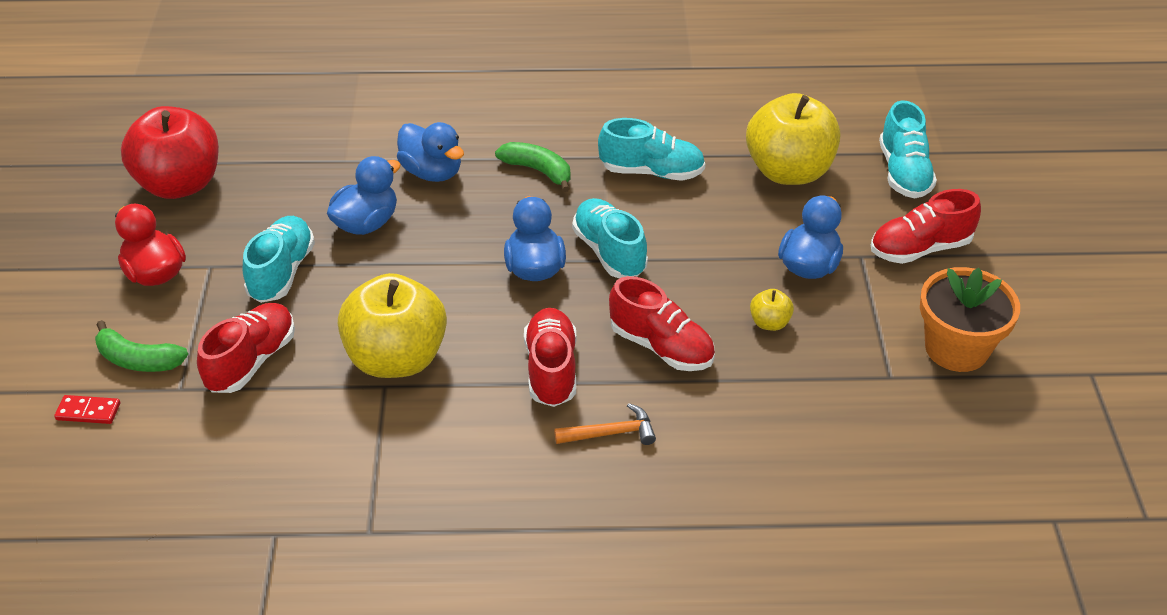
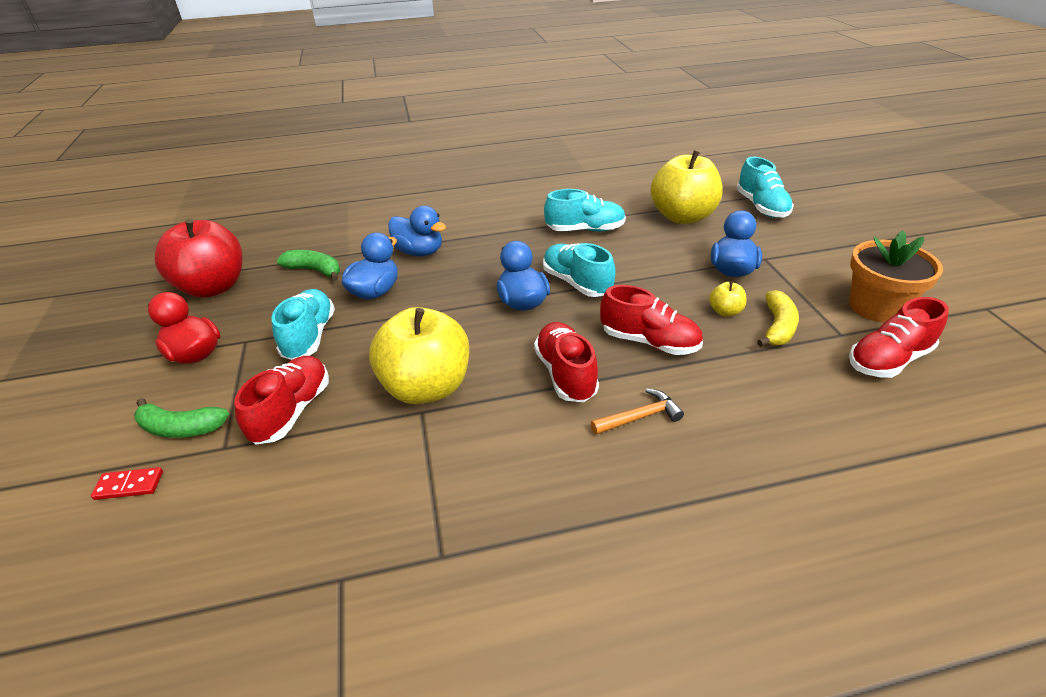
camera: 10 degrees left, 5 degrees down
(538, 171) = (500, 240): green banana -> green banana (314, 270)
(820, 354) = (777, 327): none -> yellow banana
(920, 248) = (803, 248): red shoe -> red shoe (888, 360)

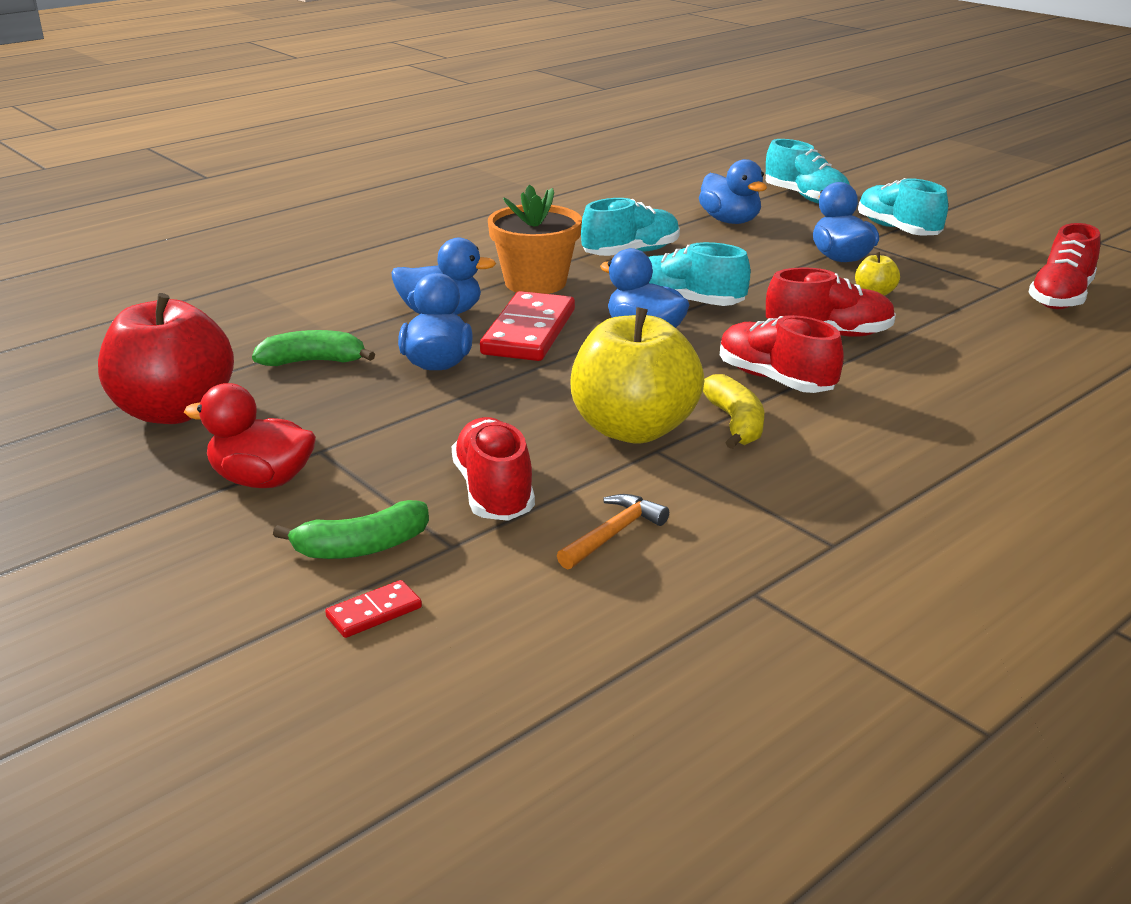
camera: 30 degrees left, 10 degrees down
(309, 336) = (409, 424): turquoise shoe -> turquoise shoe (897, 230)
(452, 281) = (529, 332): none -> red domino
(640, 417) = (892, 393): orange hammer -> orange hammer (613, 534)
(682, 217) = (730, 221): yellow apple -> blue duck
(777, 327) = (938, 295): yellow banana -> yellow banana (735, 423)
(876, 307) = (1008, 260): orange flower pot -> orange flower pot (535, 283)

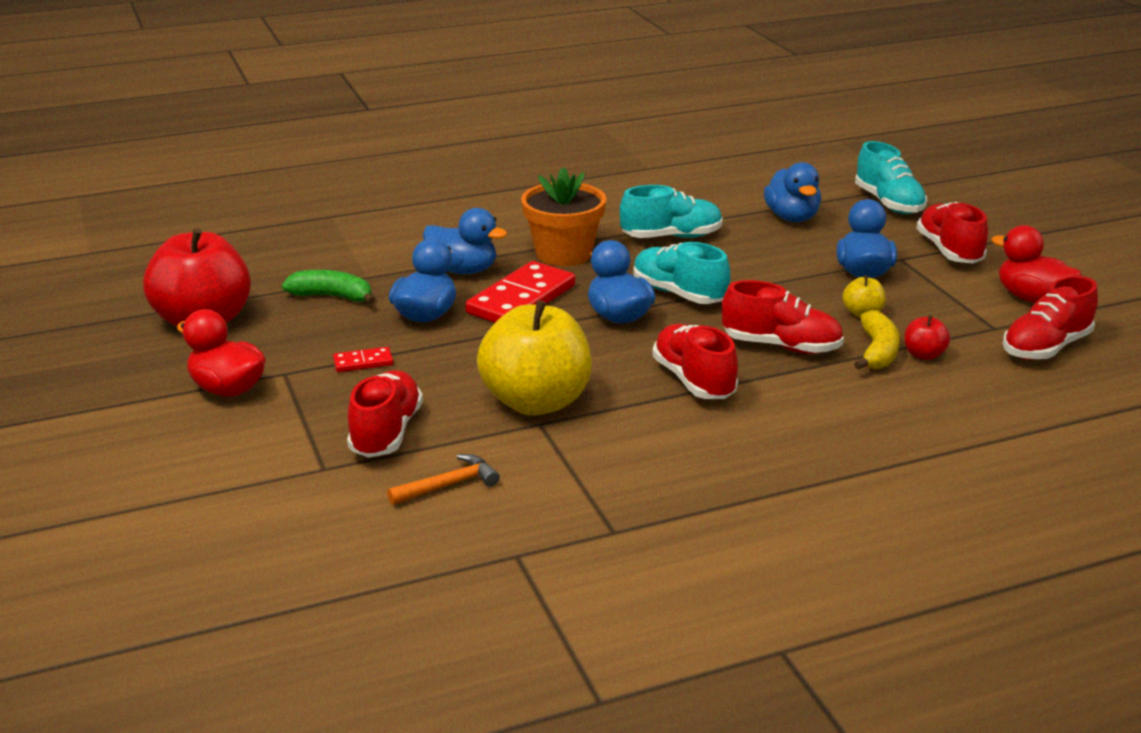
camera: 20 degrees right, 0 degrees up
(362, 547) = (260, 456): green banana -> none
(374, 612) = (233, 506): red domino -> red domino (363, 362)
(735, 423) = (624, 413): yellow banana -> yellow banana (877, 352)
(897, 230) = (949, 251): turquoise shoe -> red shoe
(964, 320) = (923, 355): none -> red apple
(1006, 258) = (1031, 298): none -> red duck

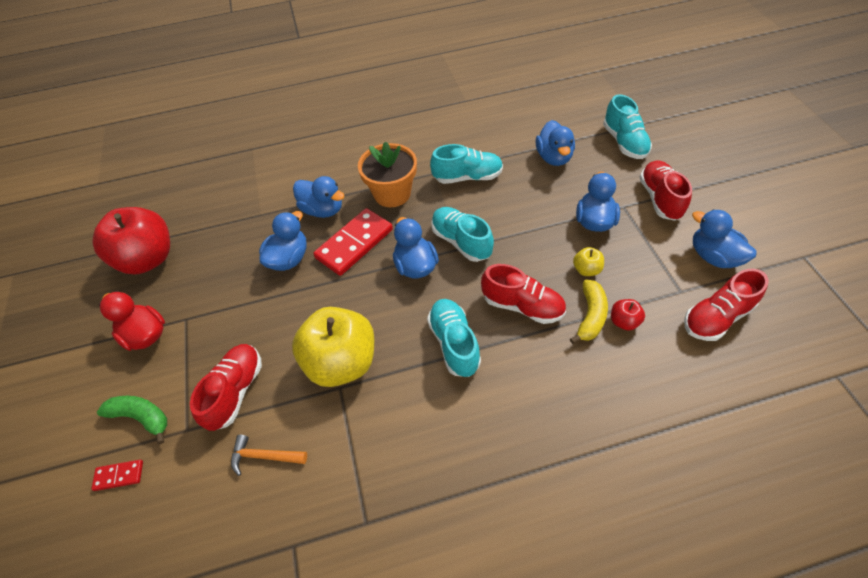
camera: 10 degrees right, 25 degrees up
(332, 297) = (233, 236): green banana -> green banana (141, 417)
(363, 362) = (238, 310): red domino -> red domino (119, 476)
(449, 485) = (264, 456): orange hammer -> orange hammer turned 150 degrees counterclockwise
(693, 380) = (454, 343): red shoe -> turquoise shoe
(1031, 298) = (713, 256): red duck -> blue duck

